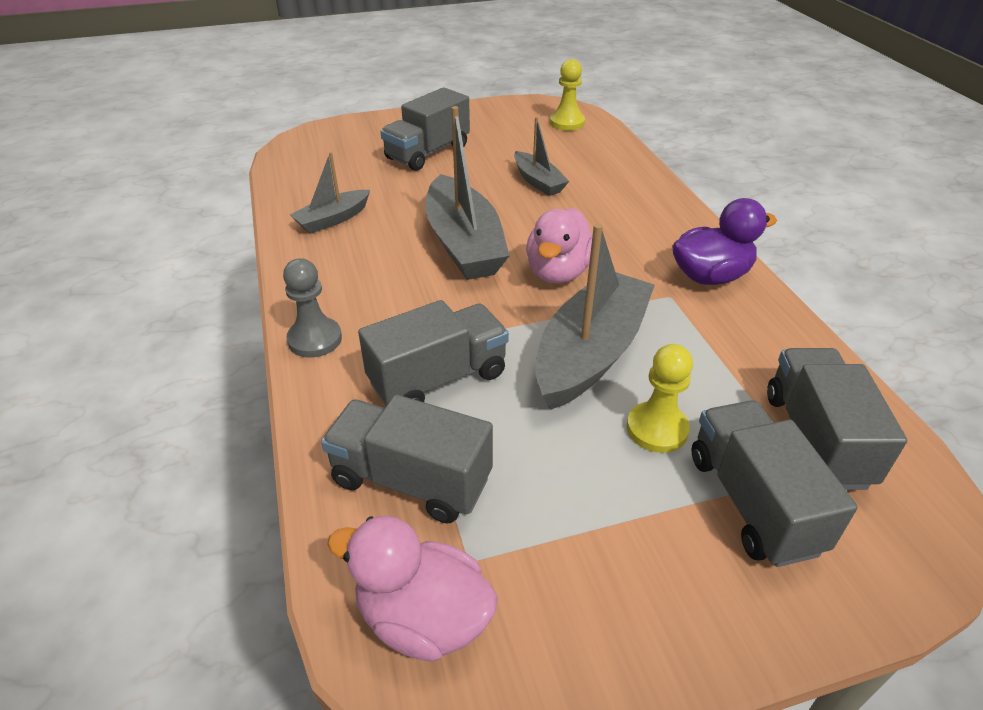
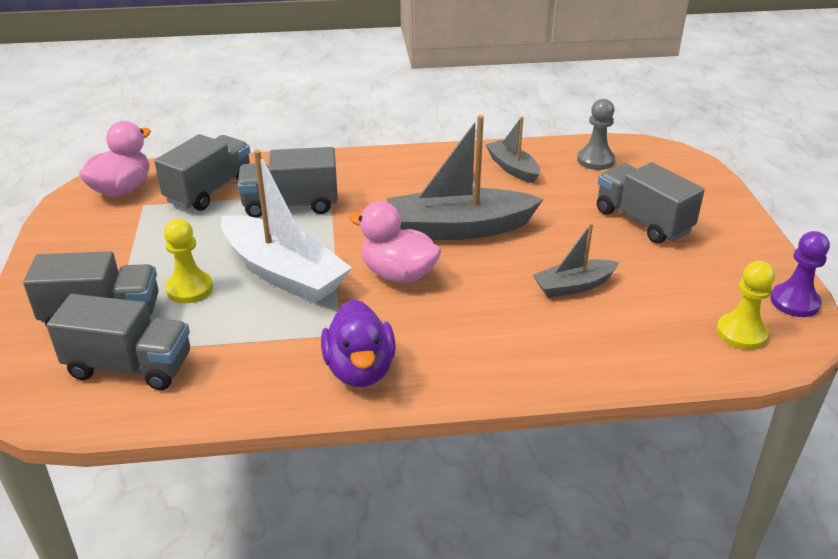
camera: 100 degrees right, 5 degrees down
(315, 339) = (354, 161): grey pawn -> grey pawn (595, 160)
(438, 378) = (290, 204): grey truck -> grey truck turned 105 degrees clockwise
(521, 105) = (794, 302): none -> purple pawn
(590, 353) = (284, 273): grey boat -> white boat

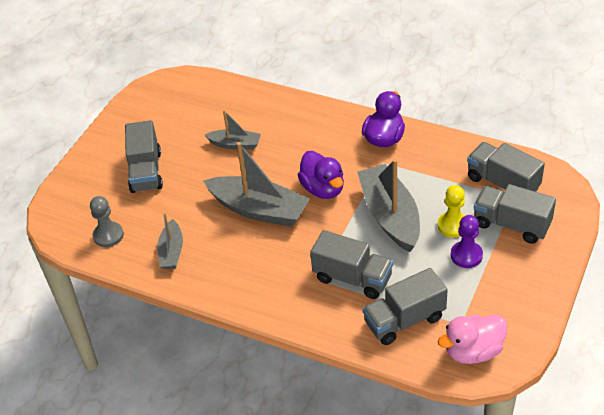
camera: 145 degrees left, 10 degrees up
(284, 273) = (390, 216): white boat -> grey boat
(398, 274) = (323, 189): pink duck -> purple duck
(741, 333) = (187, 91): yellow pawn -> none
(794, 302) = (140, 95): purple pawn -> purple pawn (466, 255)

